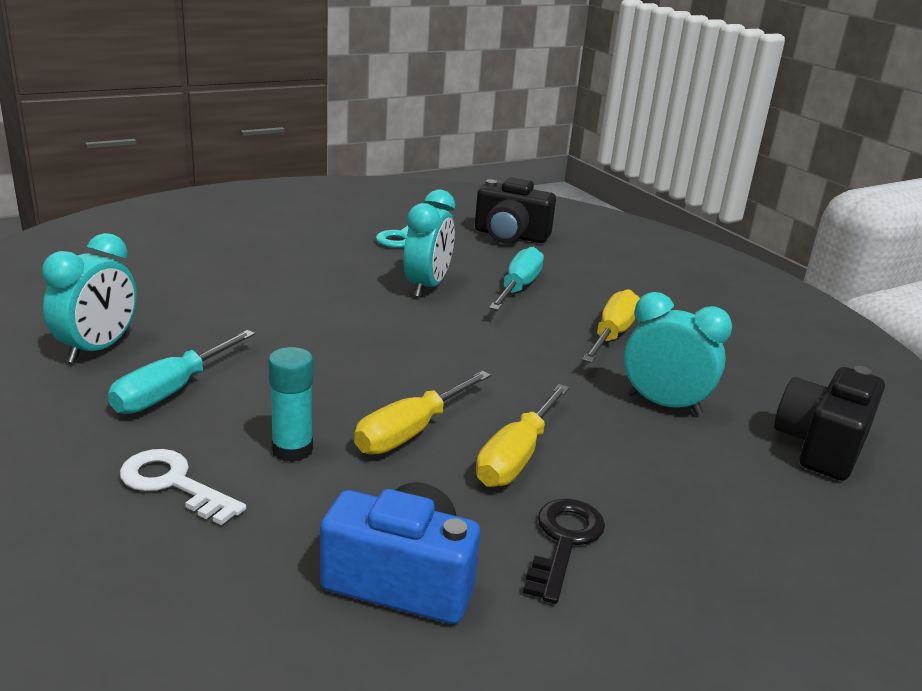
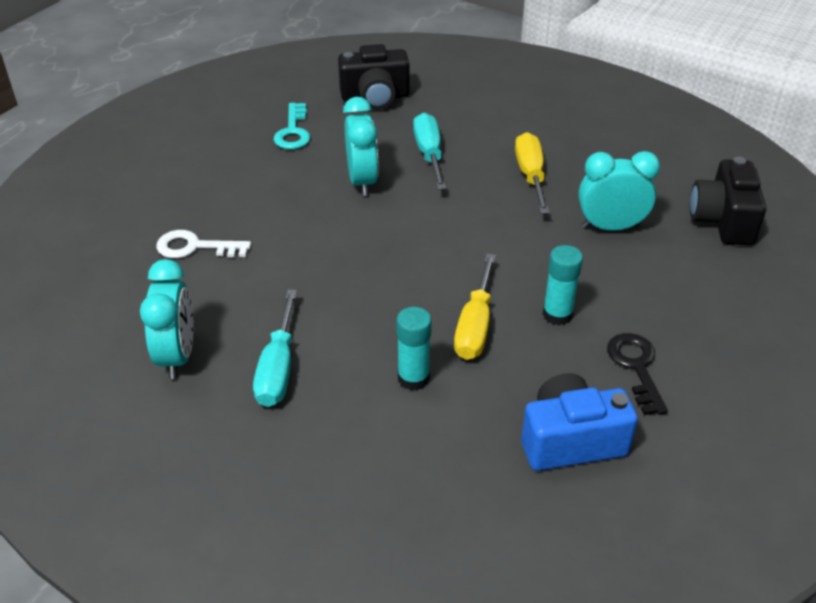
camera: 25 degrees left, 15 degrees up
(174, 484) = (365, 443): white key -> white key (195, 247)
(517, 456) = (557, 314): yellow screwdriver -> turquoise glue stick

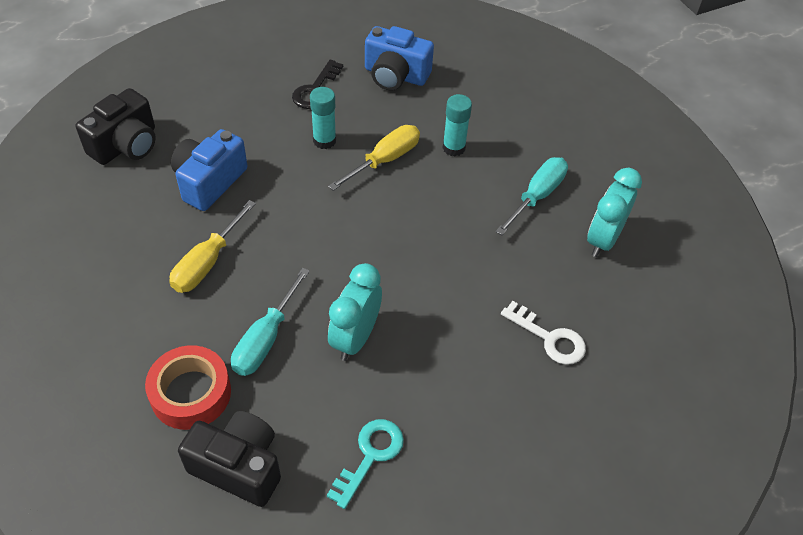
camera: 150 degrees left, 10 degrees up
(446, 112) = (191, 393): none -> red tape
(610, 227) = (209, 182): turquoise clock -> blue camera

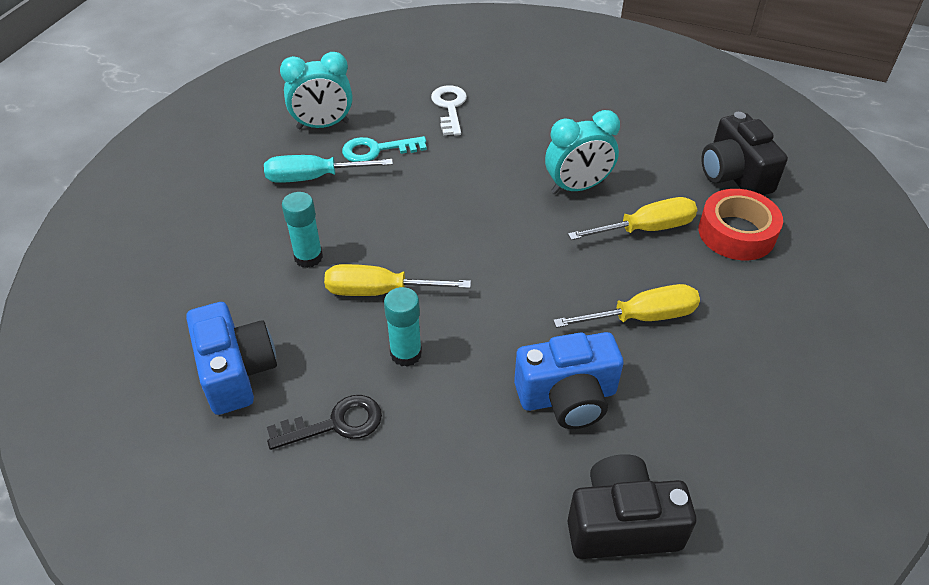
camera: 130 degrees left, 5 degrees down
(266, 338) = (645, 229): turquoise screwdriver -> yellow screwdriver
(370, 456) = (640, 129): turquoise key -> turquoise key (377, 150)

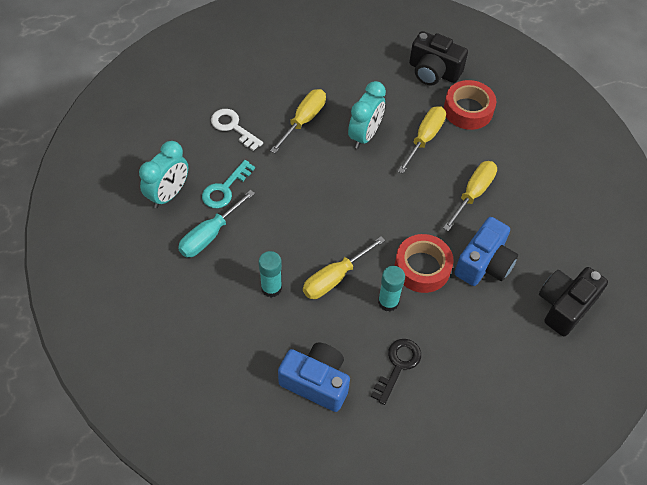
camera: 45 degrees left, 10 degrees up
(486, 348) = (422, 268): none -> red tape
(527, 139) = (303, 121): none -> yellow screwdriver

